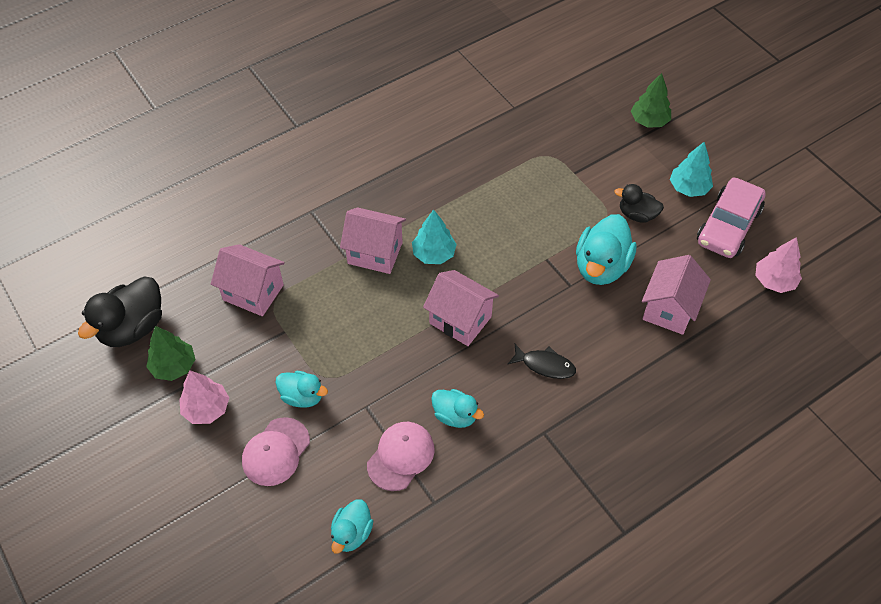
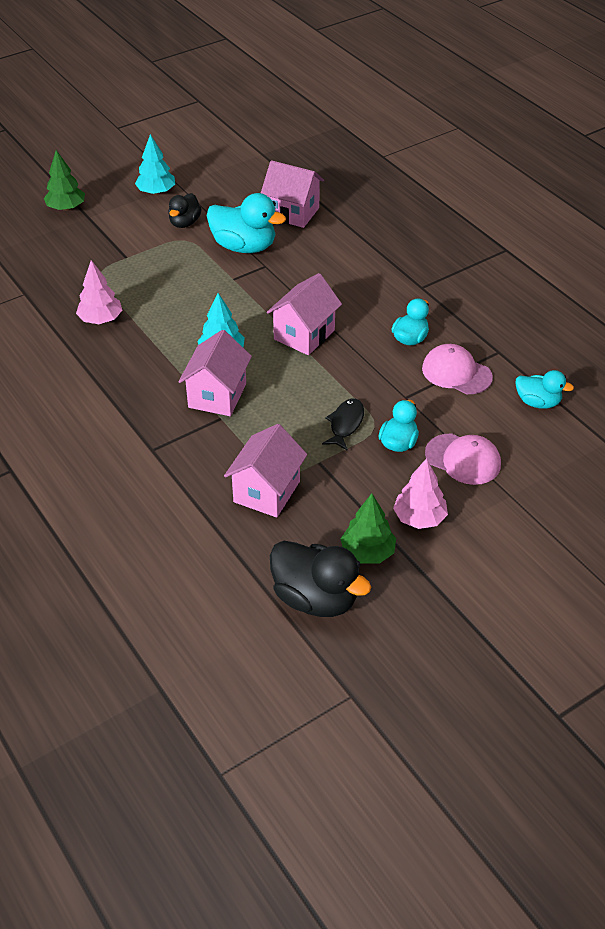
camera: 90 degrees left, 10 degrees down
(545, 365) = (353, 284): black fish -> black fish (345, 424)
(728, 226) = (203, 175): pink car -> none
(774, 281) = (264, 158): pink tree -> pink tree (101, 319)

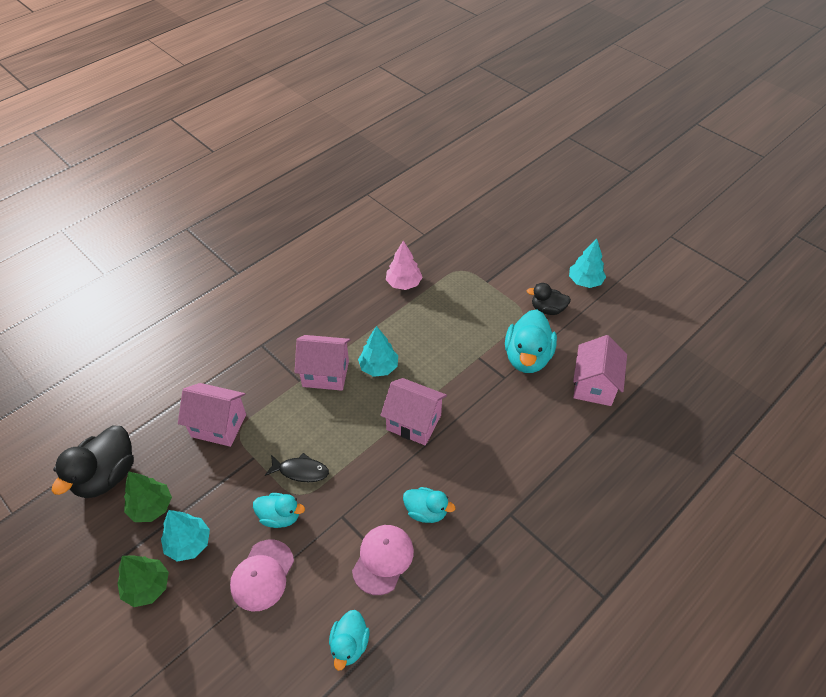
camera: 80 degrees right, 5 degrees up
(66, 208) = (539, 231): green tree -> green tree (147, 587)
(419, 518) = (189, 543): pink tree -> turquoise tree

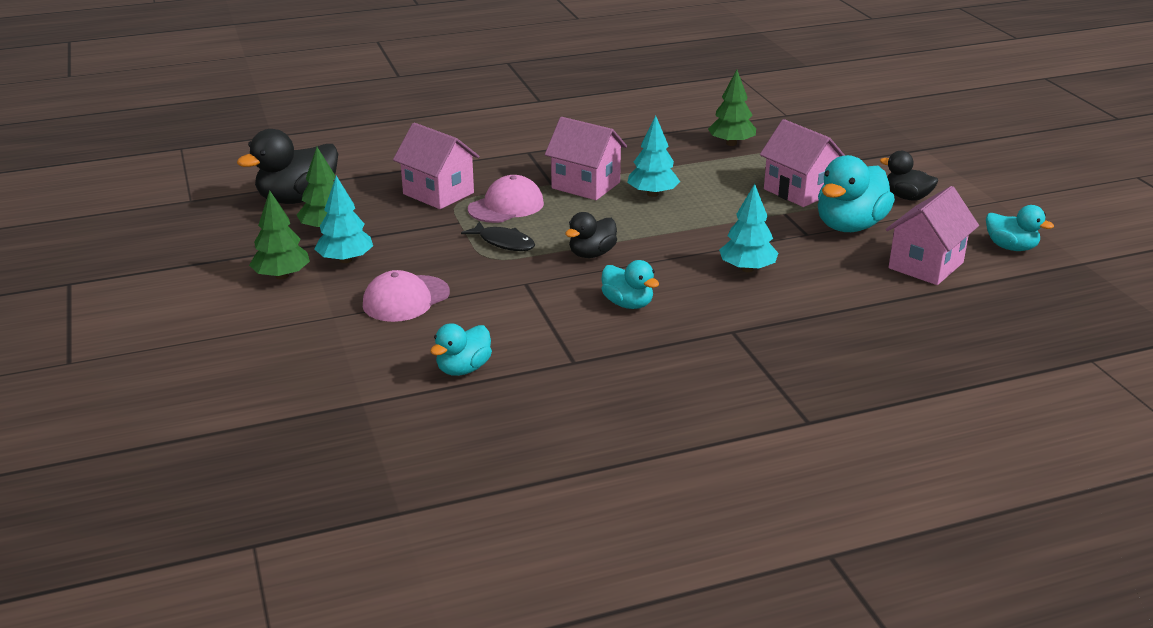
camera: 25 degrees right, 20 degrees down
(280, 516) = (456, 266): turquoise duck -> turquoise duck (1011, 247)
(372, 460) = (592, 254): none -> black duck
(383, 559) = (549, 323): pink cap -> pink cap (506, 206)
(404, 283) = (731, 143): pink tree -> green tree
(413, 422) = (664, 240): pink house -> pink house (799, 191)
(585, 281) = (978, 187): turquoise tree -> turquoise tree (747, 269)

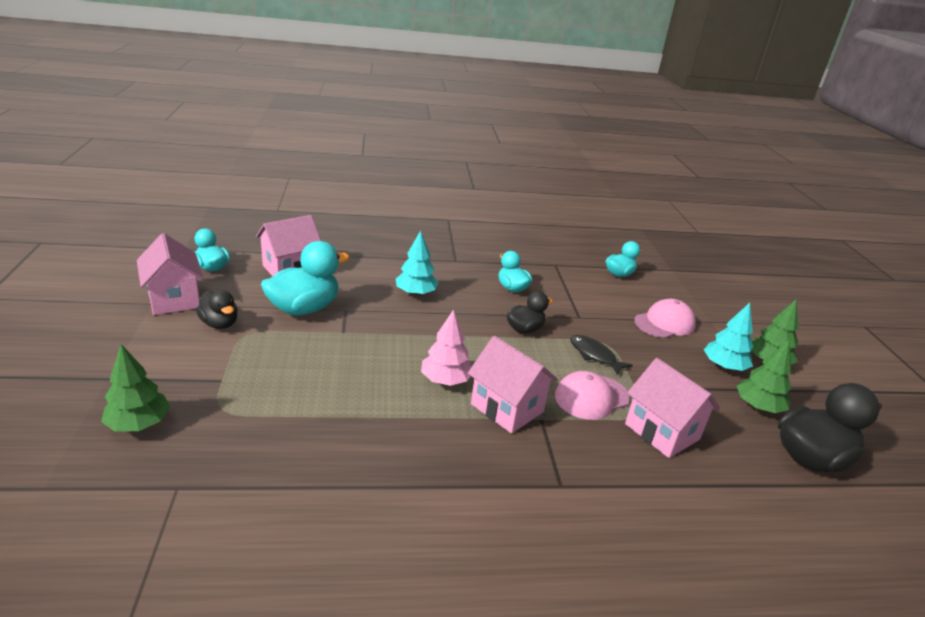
camera: 170 degrees left, 0 degrees up
(652, 194) = (445, 380): turquoise tree -> pink tree
(731, 143) = (307, 440): green tree -> green tree (139, 424)
(799, 191) = (306, 352): pink house -> pink house (174, 299)

